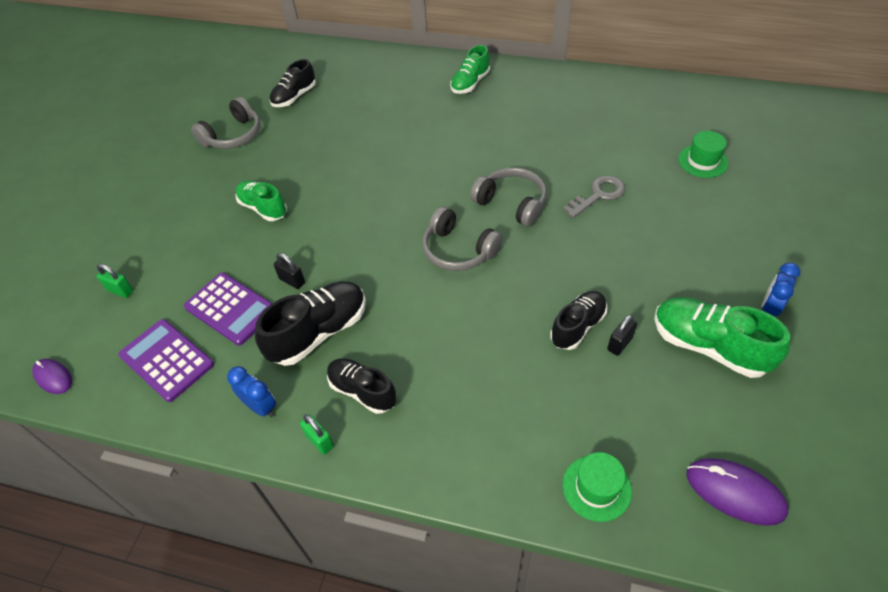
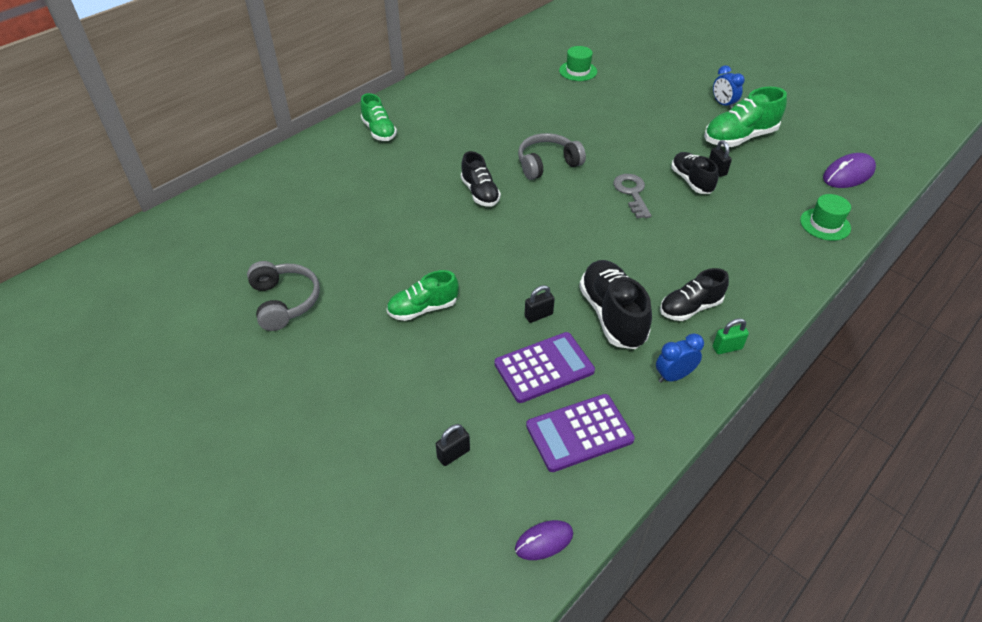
camera: 65 degrees left, 5 degrees down
(120, 290) = (453, 454): green padlock -> black padlock
(294, 97) = (271, 239): black shoe -> black shoe (480, 193)
(458, 250) = (576, 208): grey headphones -> none
(598, 195) = (573, 123): grey key -> grey key (632, 193)

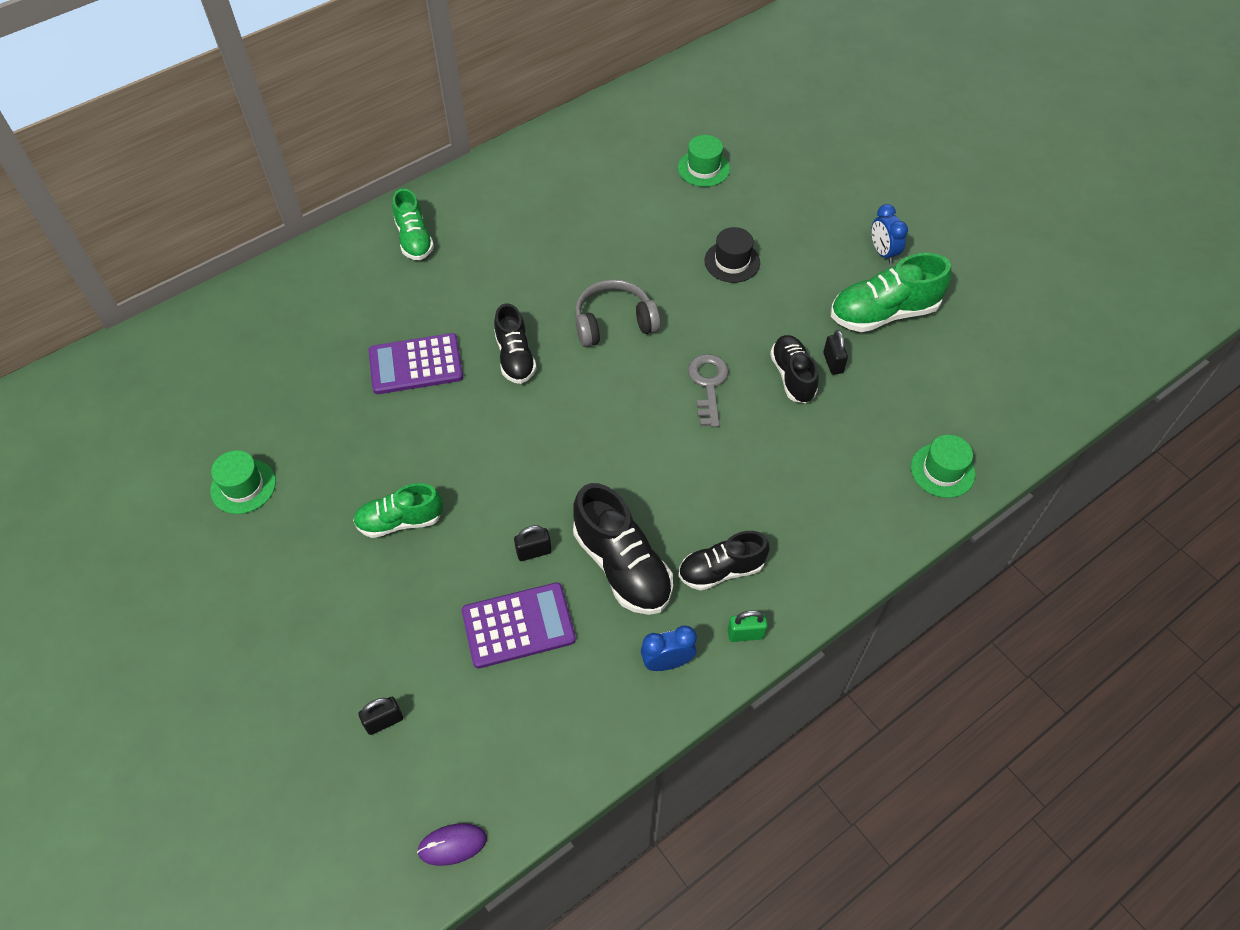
camera: 10 degrees right, 10 degrees up
(284, 302) = (243, 486): grey headphones -> green hat
(579, 433) = (532, 719): purple calculator -> purple calculator (416, 364)
(612, 315) = (622, 566): black shoe -> black shoe turned 150 degrees clockwise
(619, 120) = (732, 262): none -> black hat
(848, 174) = (1008, 394): purple mouse -> none

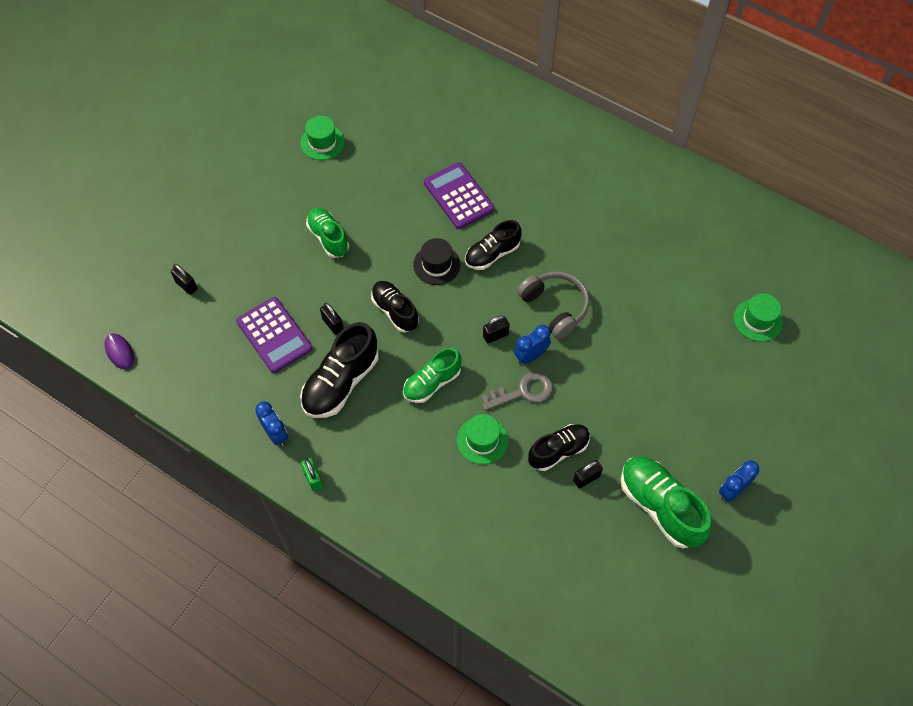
camera: 70 degrees right, 5 degrees up
(414, 239) = (573, 149): green shoe -> green shoe (432, 383)
(625, 388) = (495, 335): none -> black padlock
(666, 364) = (531, 356): none -> blue clock
(721, 570) = (359, 448): black shoe -> black shoe (395, 311)
(732, 262) = (660, 372): black hat -> black hat (436, 265)
(942, 470) = (511, 589): green hat -> green hat (482, 440)

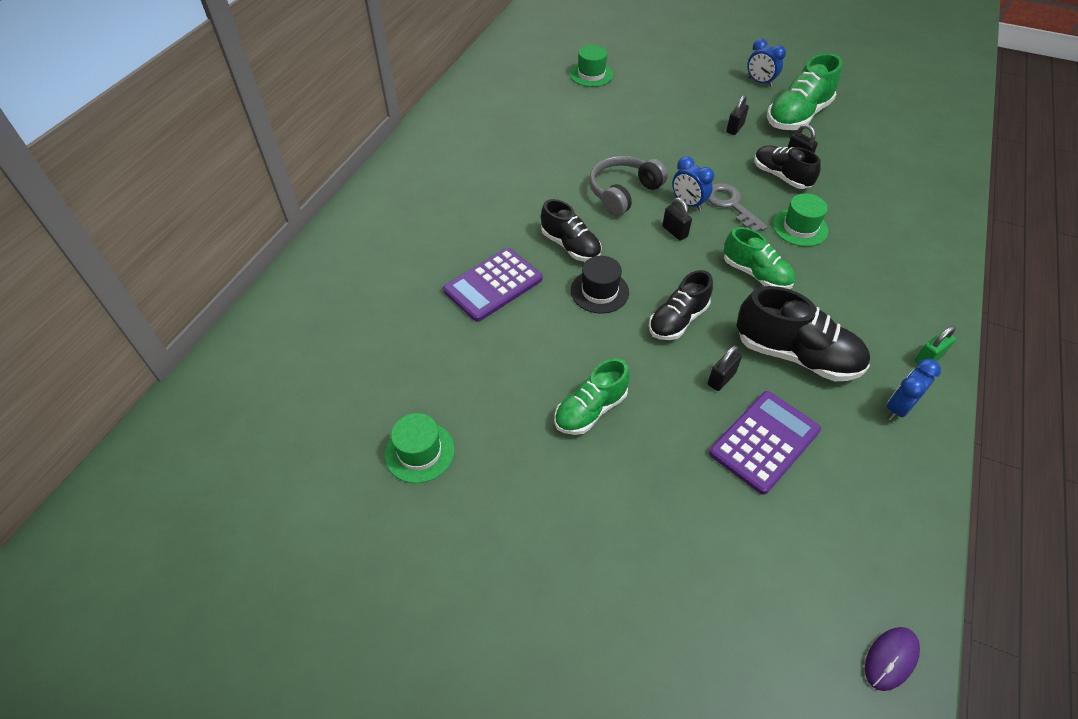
camera: 100 degrees left, 10 degrees down
(186, 285) = (732, 586): black padlock -> black padlock (734, 128)

